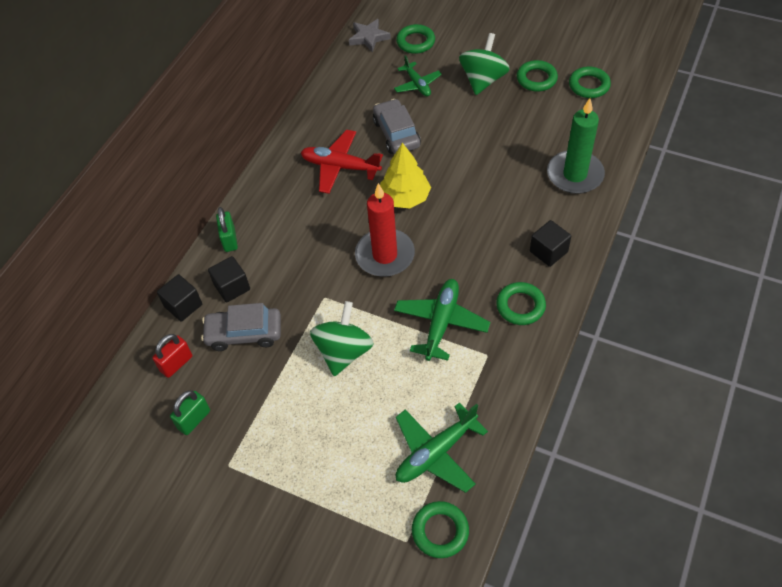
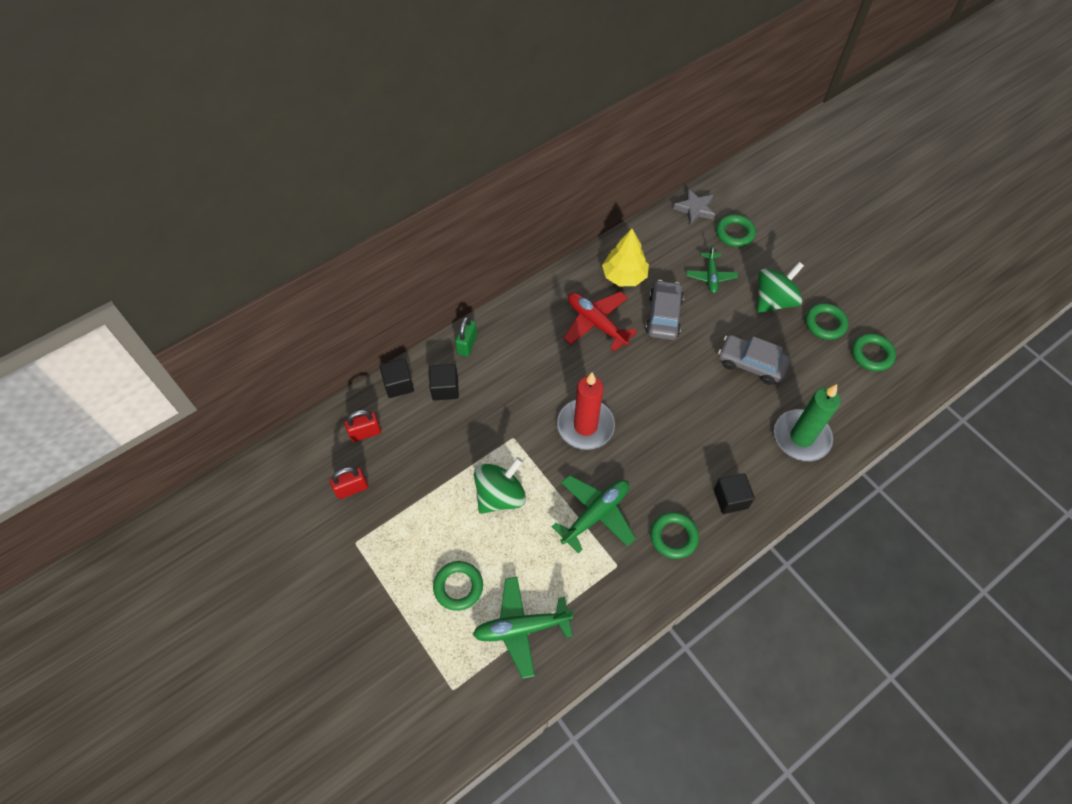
camera: 25 degrees right, 5 degrees up
(194, 419) = (352, 488): green padlock -> red padlock
(244, 333) = (431, 435): grey car -> grey car (751, 364)
(405, 197) = (635, 381): yellow tree -> yellow tree (624, 276)
(440, 531) = (484, 698): green ring -> green ring (458, 587)

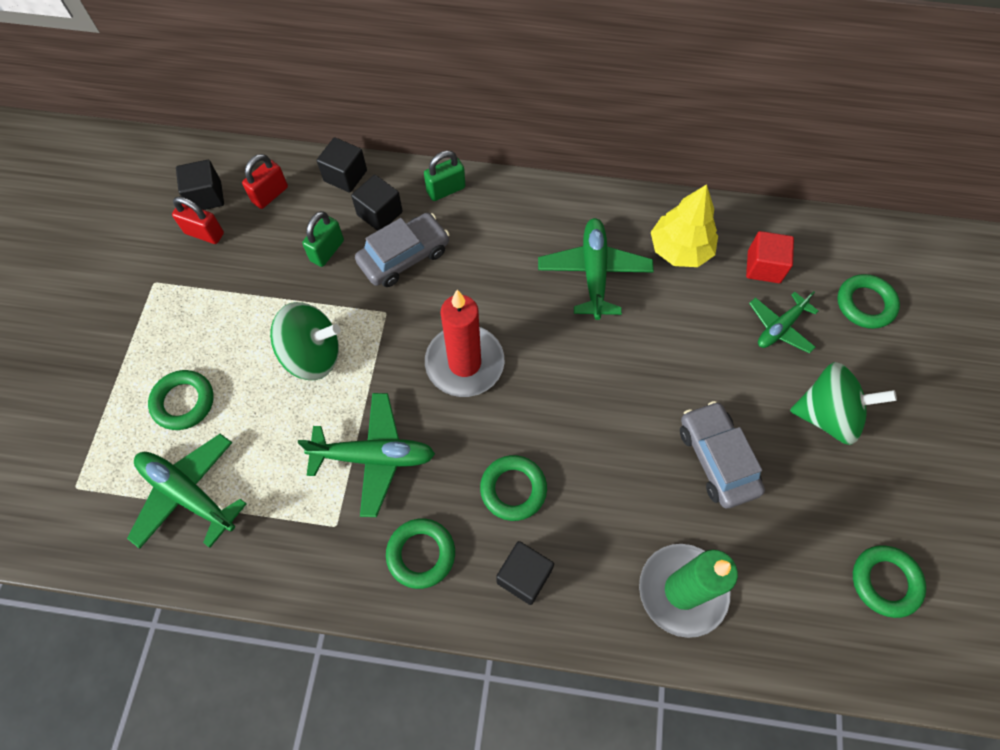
camera: 45 degrees right, 5 degrees up
(325, 467) = (206, 196): none -> black cube
(365, 433) = (270, 195): red padlock -> red padlock turned 75 degrees counterclockwise
(439, 434) = (327, 251): none -> green padlock
(596, 323) = (594, 273): red plane -> green plane
(663, 316) = (675, 324): grey car -> grey car (404, 256)
(672, 252) = (763, 267): none -> red cube
(695, 209) = (845, 242): grey star -> none
(825, 323) = (863, 494): green ring -> green ring (513, 489)

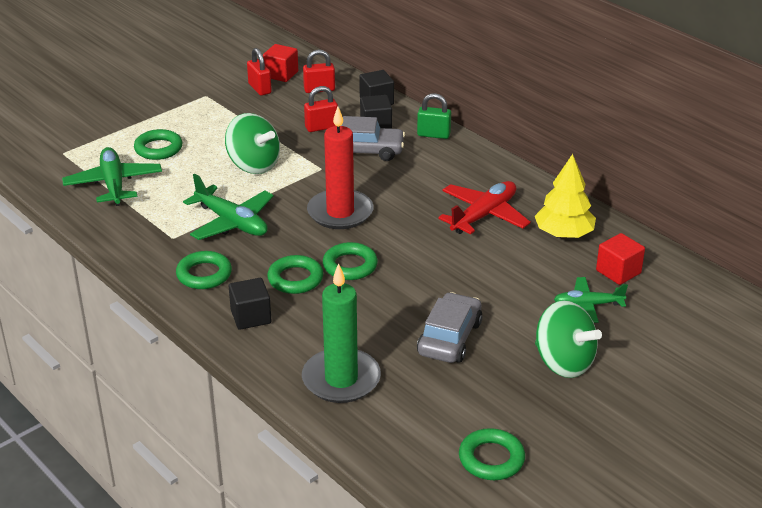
camera: 40 degrees right, 30 degrees down
(206, 196) = (281, 74): black cube -> red cube
(327, 251) = (321, 127): green padlock -> red padlock
(594, 273) = (483, 215): green plane -> red plane
(865, 304) = (676, 328): green ring -> green ring (350, 266)

